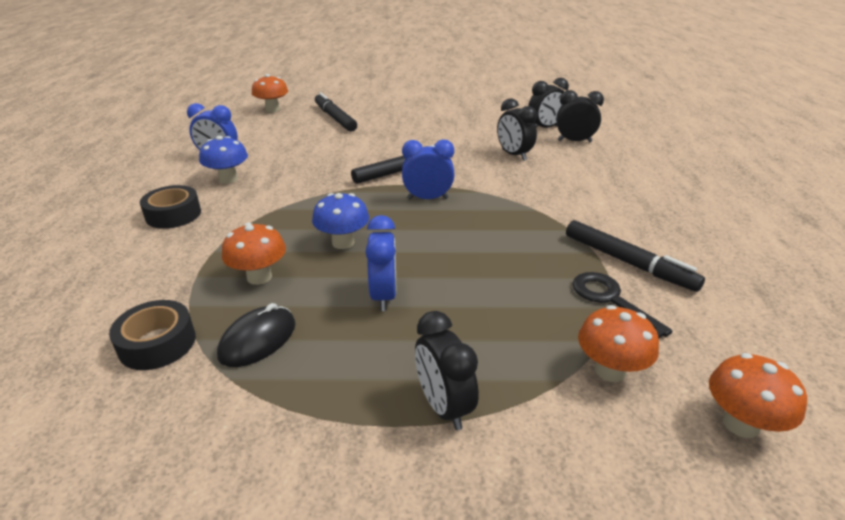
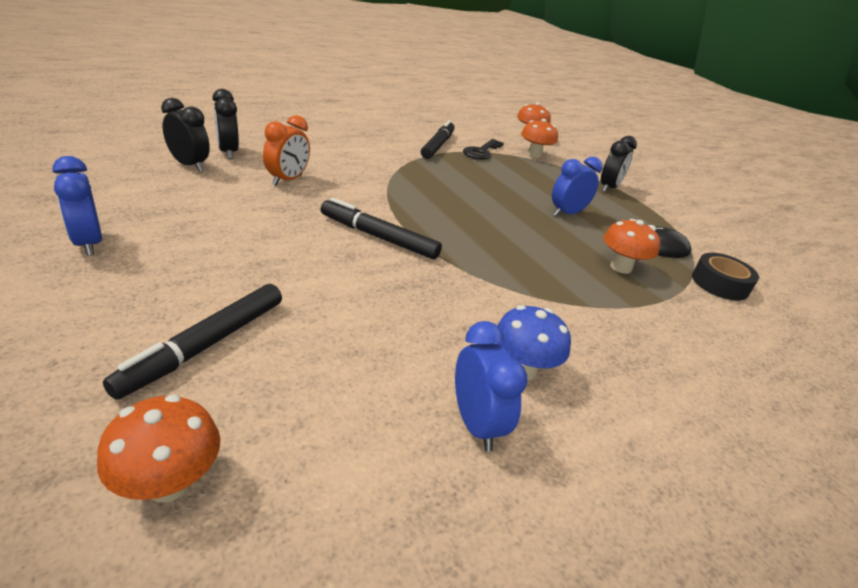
camera: 125 degrees left, 0 degrees up
(173, 214) = (633, 372): black tape -> none
(343, 242) = (536, 241): blue mushroom -> none
(427, 198) = (425, 214): blue clock -> blue clock (88, 243)
(514, 155) = (287, 180): black clock -> orange clock

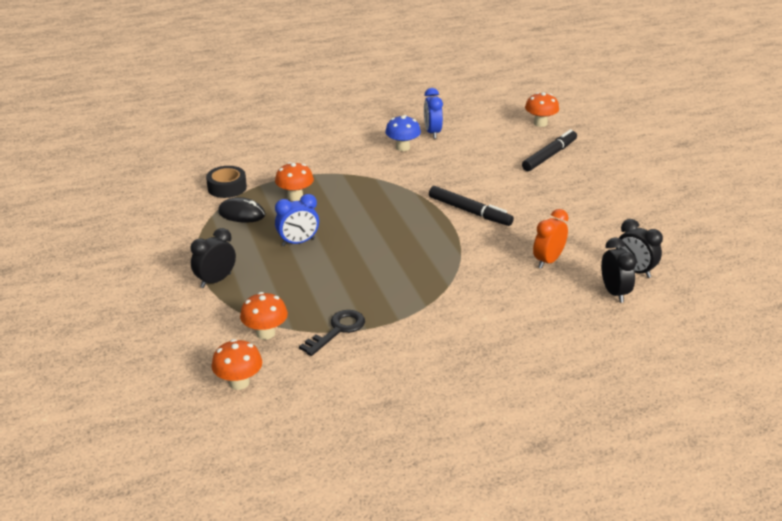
camera: 165 degrees left, 0 degrees up
(88, 243) = (641, 199): blue clock -> none
(437, 145) = (392, 336): black marker -> none

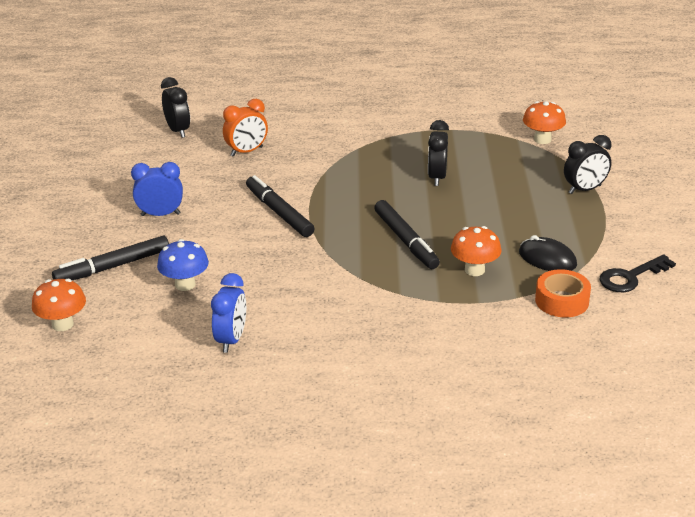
camera: 160 degrees left, 0 degrees up
(227, 187) = (562, 301): black tape -> orange tape
(239, 382) = (570, 112): orange mushroom -> none
(298, 242) = (488, 213): blue clock -> blue clock (160, 214)
(337, 330) = (477, 131): black key -> black key (631, 277)
(356, 208) = (406, 241): none -> black marker
(402, 147) = (293, 320): blue mushroom -> blue mushroom (185, 284)
(614, 293) = (217, 118): black clock -> black clock (437, 177)

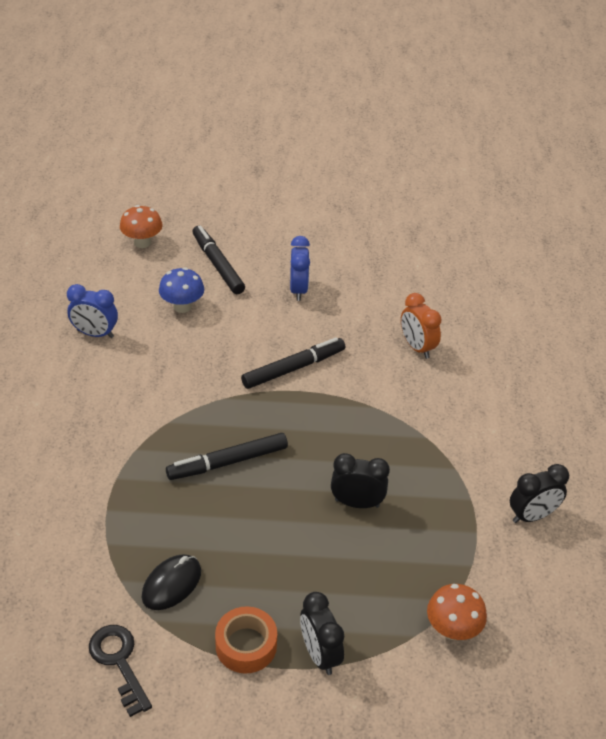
camera: 90 degrees right, 10 degrees up
(178, 131) = (460, 298): black clock -> black clock (532, 516)
(474, 270) = (163, 514): orange mushroom -> none
(562, 301) = (90, 583): orange tape -> orange tape (246, 645)

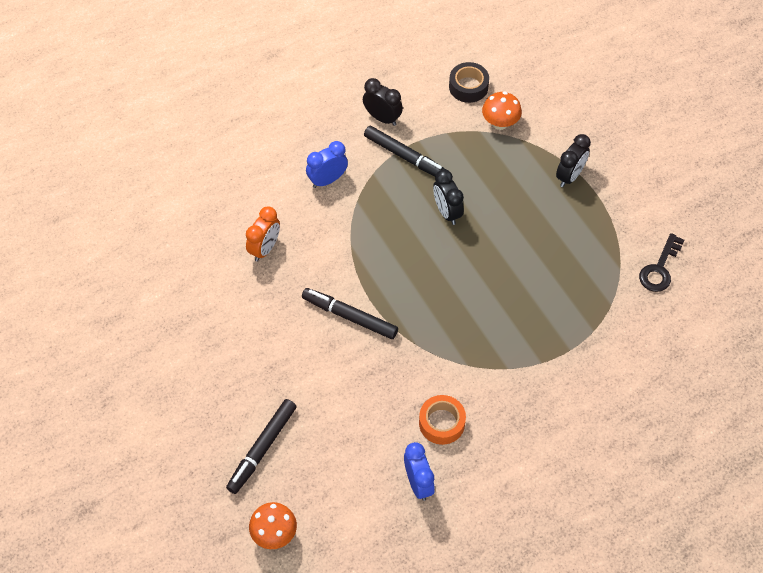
camera: 120 degrees left, 15 degrees up
(171, 584) = (590, 275): black mouse -> none
(182, 306) = (337, 440): blue mushroom -> none
(228, 462) = (473, 304): black marker -> black marker (405, 157)
(246, 645) = (595, 213): orange tape -> orange tape (441, 423)
(298, 290) = (252, 366): blue clock -> blue clock (327, 180)
(534, 630) = (468, 87): none -> black tape

